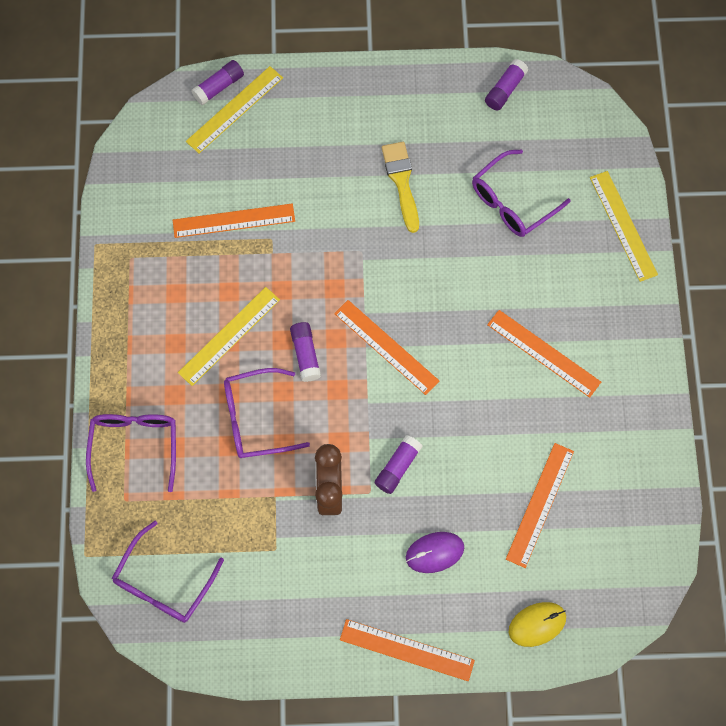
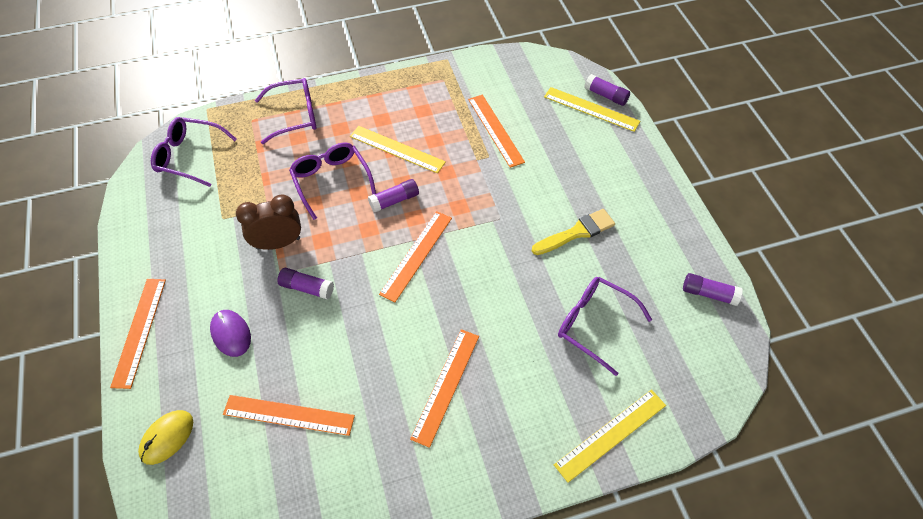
camera: 75 degrees right, 15 degrees down
(537, 624) = (167, 438): yellow mouse -> yellow mouse turned 75 degrees clockwise

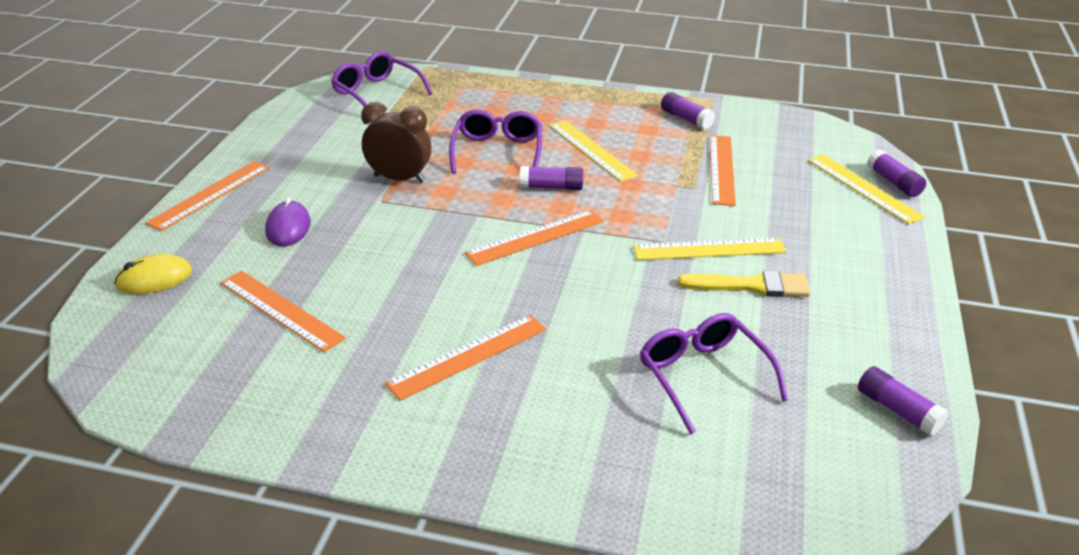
camera: 30 degrees right, 20 degrees down
(295, 116) = (506, 95): purple glasses -> none
(307, 288) = (395, 221): purple glue stick -> purple glue stick (686, 119)
(610, 434) = (635, 489): yellow ruler -> yellow ruler (709, 249)

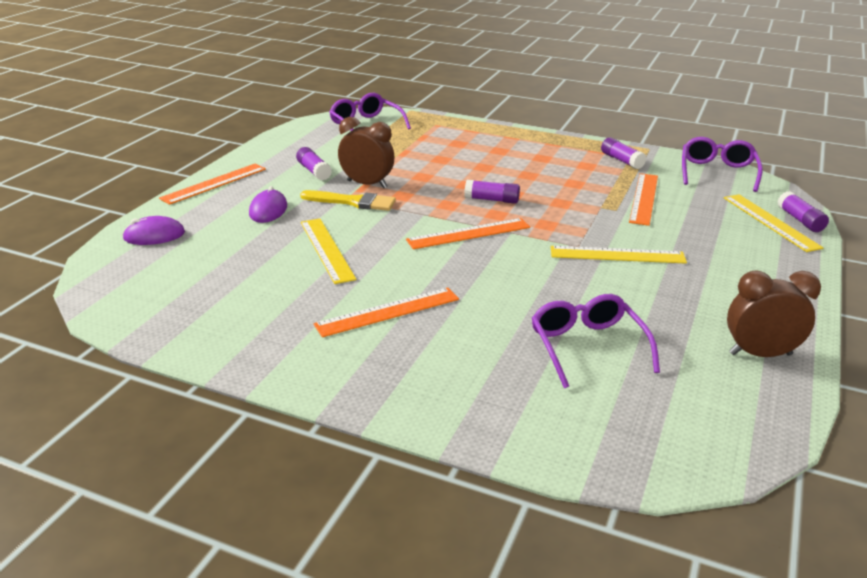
camera: 10 degrees right, 5 degrees down
(154, 279) = (154, 235): yellow mouse -> purple mouse
(280, 310) = (245, 265): orange ruler -> none
(497, 151) = (453, 172): purple glasses -> purple glasses (717, 172)
(591, 150) = (533, 176): yellow ruler -> yellow ruler (326, 250)
(751, 286) = (648, 285): yellow brush -> yellow brush (353, 202)
(887, 363) = (760, 354): none -> brown clock
(897, 410) = (761, 391): purple glue stick -> purple glue stick (314, 171)

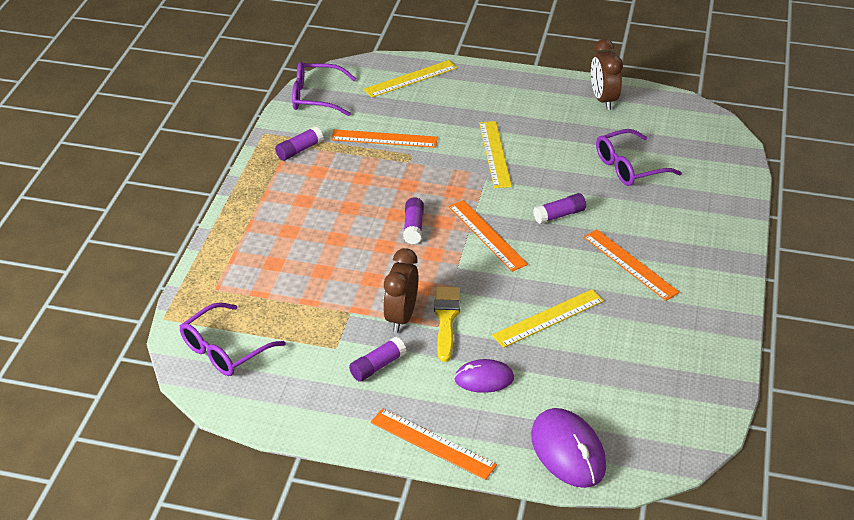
camera: 100 degrees left, 10 degrees up
(154, 235) = (568, 451): purple mouse -> purple mouse, size x1.59
(800, 220) = (403, 65): purple glue stick -> purple glue stick (559, 215)

